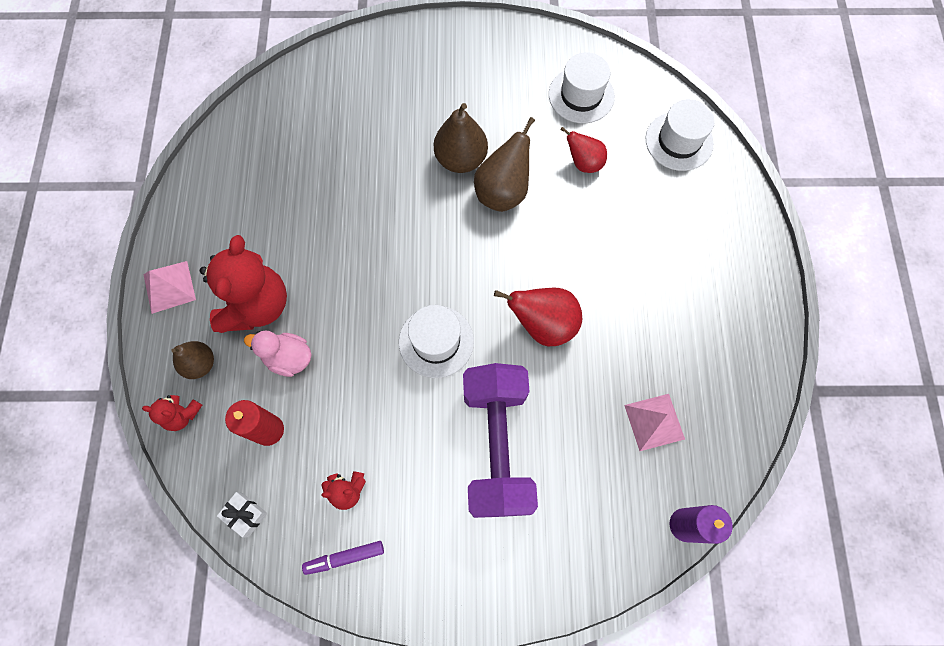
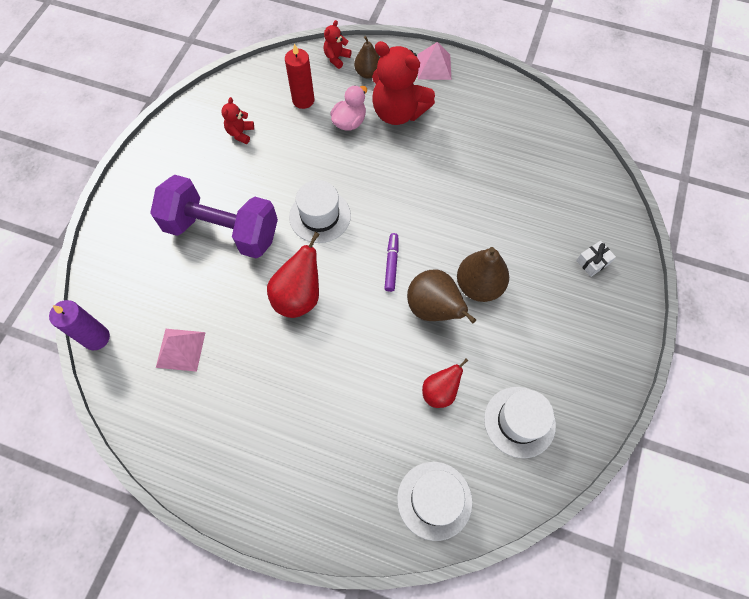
camera: 110 degrees right, 5 degrees down
(245, 514) = (255, 77): white gift -> white gift (593, 262)
(345, 557) = (199, 122): purple marker -> purple marker (391, 264)

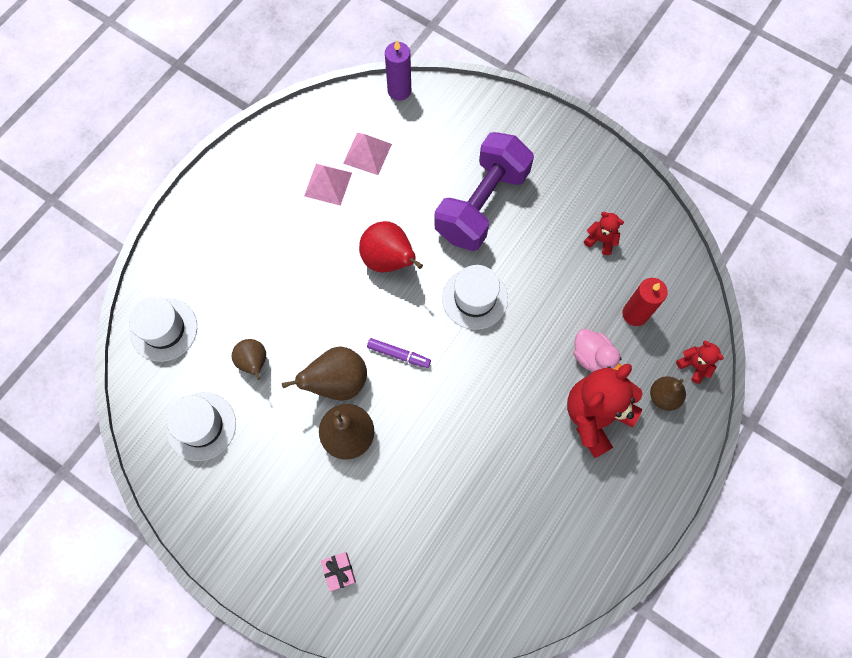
camera: 105 degrees right, 5 degrees up
(434, 66) = (660, 481): pink pyramid -> pink pyramid (328, 184)
(440, 392) = (254, 362): red pear -> brown pear
(593, 262) = (339, 571): white gift -> pink gift

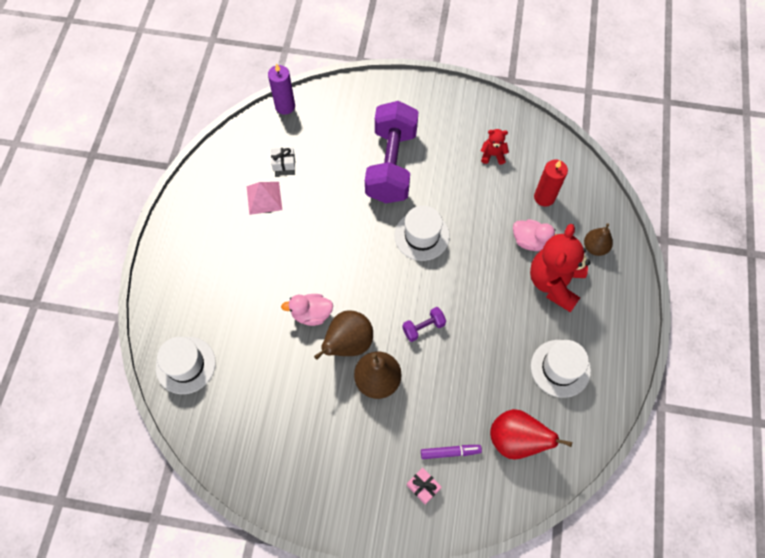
camera: 25 degrees left, 5 degrees down
(201, 426) = (255, 427): white hat -> white hat (560, 368)
(254, 362) = (273, 358): brown pear -> none
(315, 333) = (311, 314): none -> pink duck
(367, 153) = (283, 162): pink pyramid -> white gift
(389, 260) = (341, 235): red pear -> red pear (516, 440)
(398, 354) = (385, 302): purple marker -> purple marker (450, 452)
(425, 401) = (423, 327): none -> purple dumbbell
(694, 365) = (605, 216): red teddy bear -> none

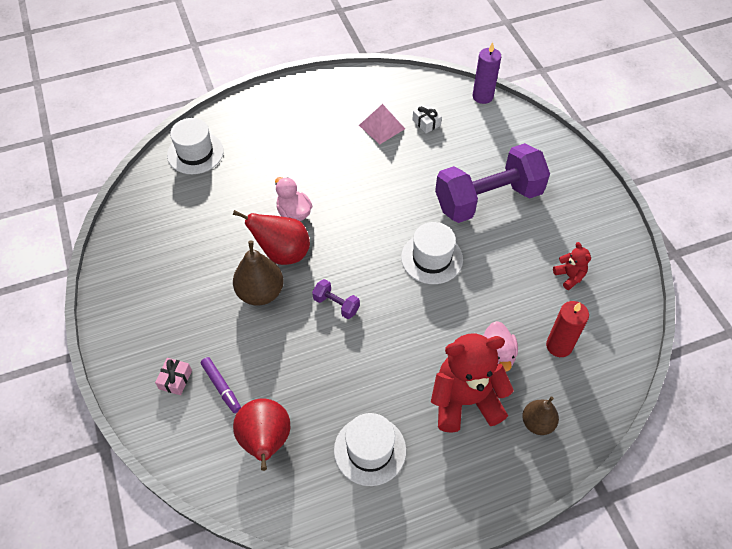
camera: 60 degrees right, 10 degrees down
(348, 343) = (282, 253): brown pear -> red pear

